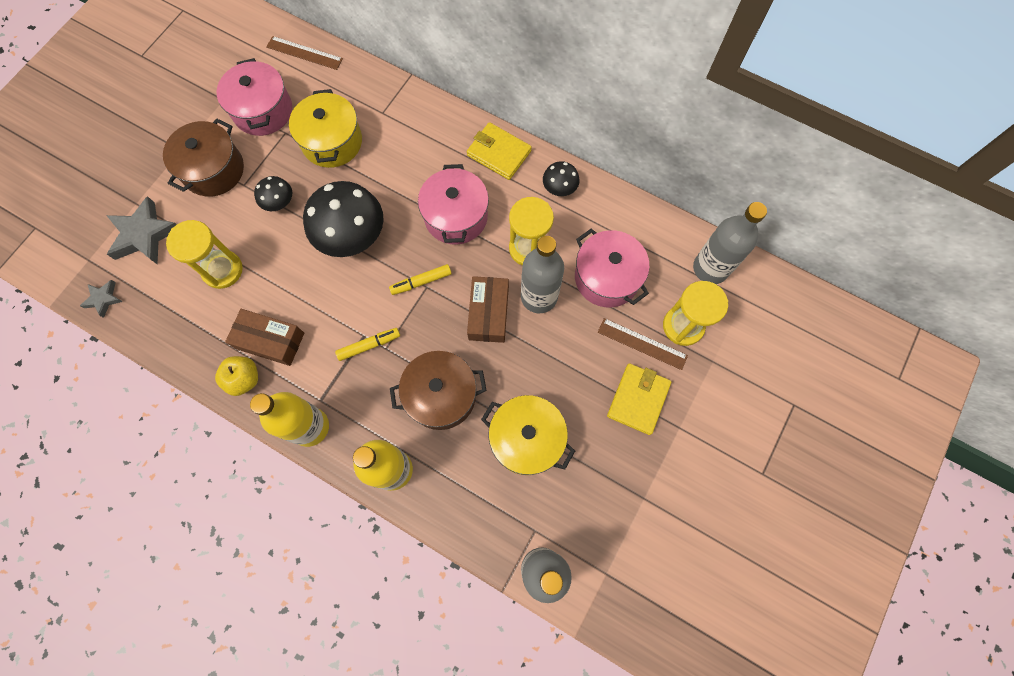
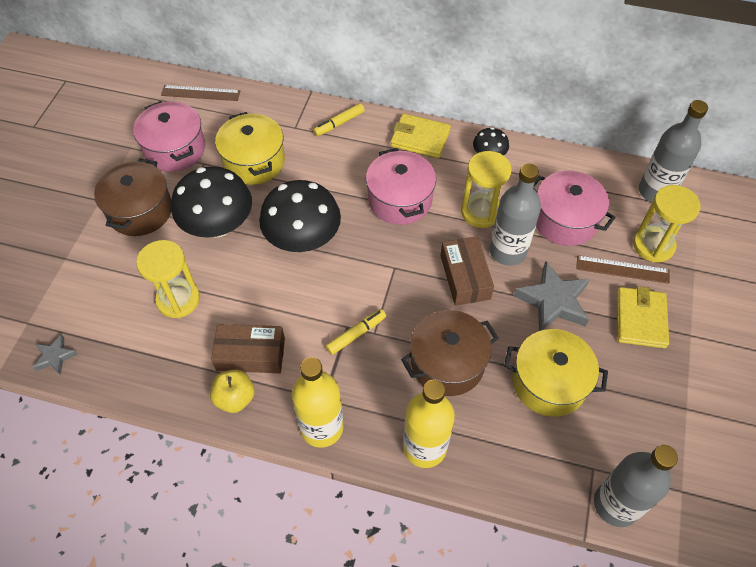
camera: 15 degrees left, 15 degrees down
(144, 235) = (83, 285): grey star -> grey star (553, 301)
(279, 202) = (218, 225): black mushroom -> black mushroom, size x2.04
(421, 282) = (387, 264): yellow marker -> yellow marker (339, 123)

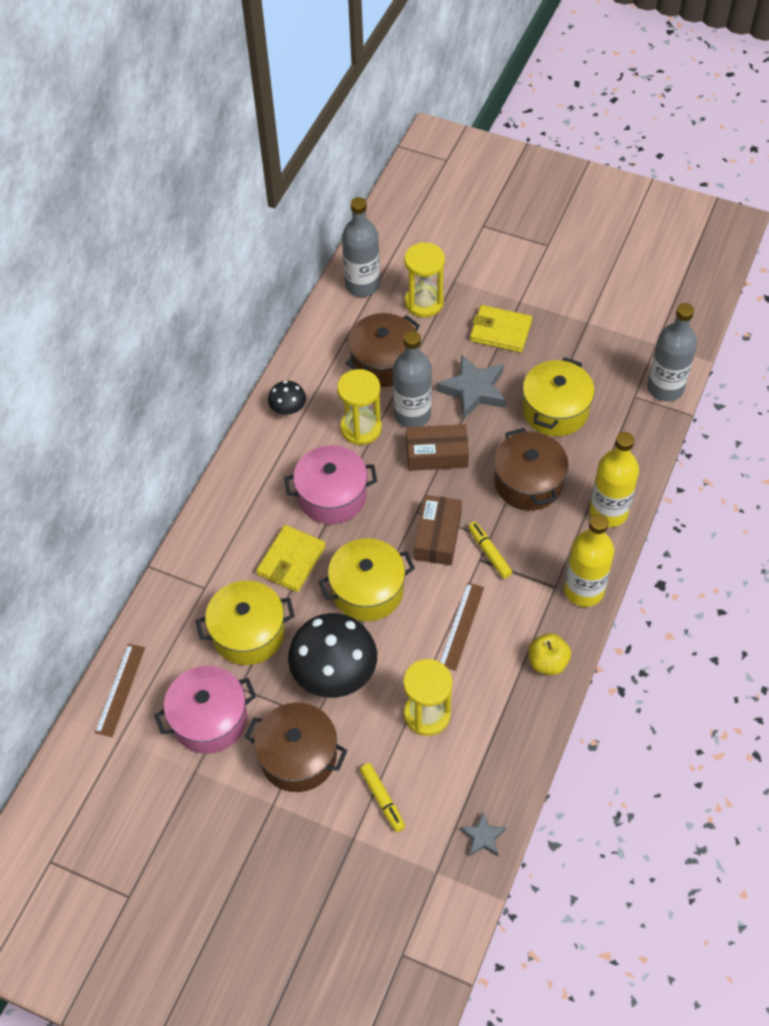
camera: 80 degrees left, 0 degrees up
(251, 354) = (501, 646): brown box -> brown box (438, 536)
(303, 239) = (367, 590): black mushroom -> yellow pot
(339, 123) = (209, 542): yellow marker -> yellow marker (382, 799)
(420, 138) = (250, 466): yellow wallet -> yellow wallet (291, 560)
(565, 220) = (383, 362): pink pot -> brown pot
(622, 269) = (446, 331): brown ruler -> brown ruler (461, 626)

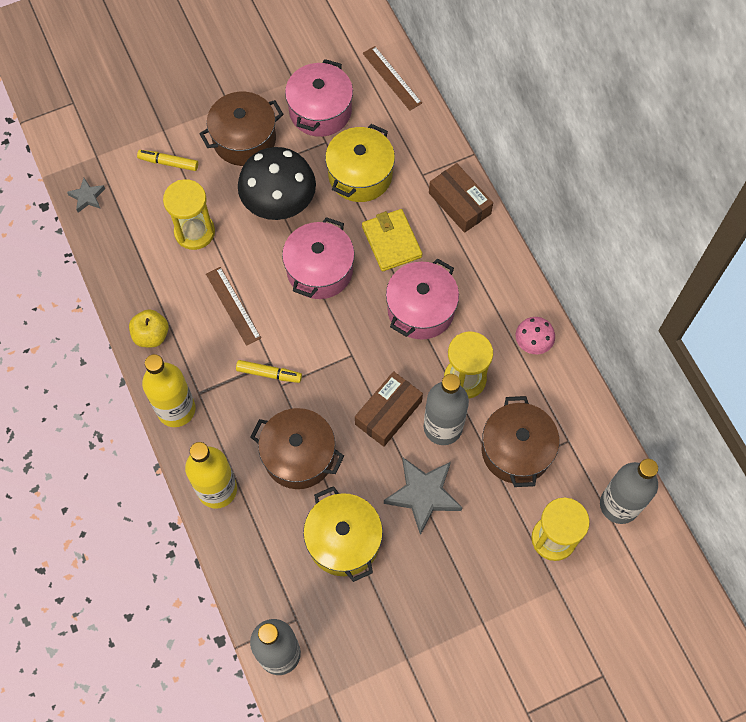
camera: 130 degrees right, 10 degrees up
(288, 409) = (533, 342): black mushroom -> pink mushroom
(367, 590) = (319, 270): yellow pot -> pink pot
(438, 536) = (317, 351): brown box -> brown box (459, 203)
(500, 331) = (464, 574): yellow wallet -> none

